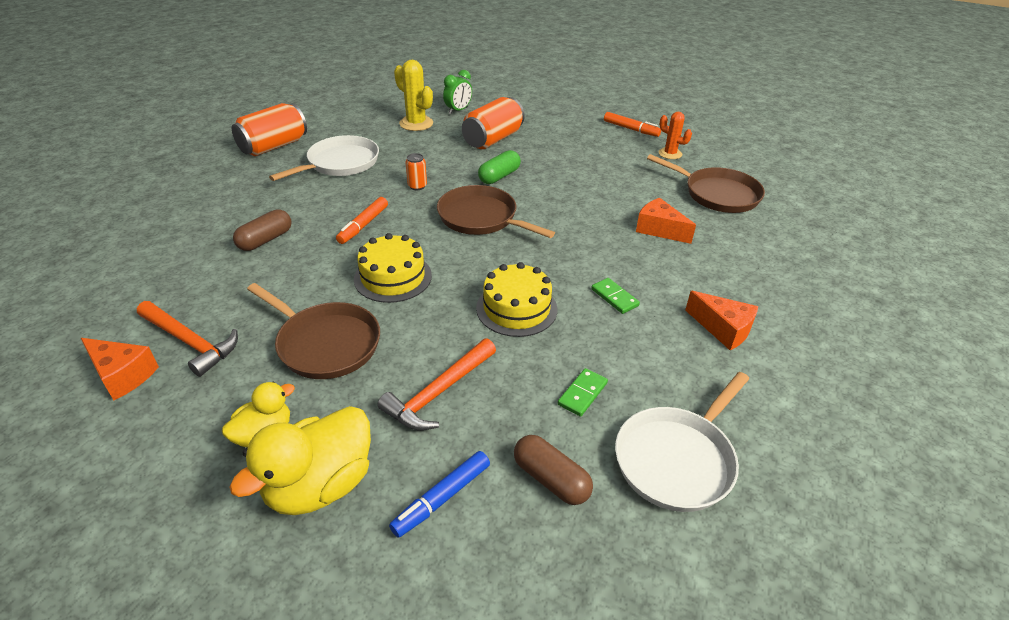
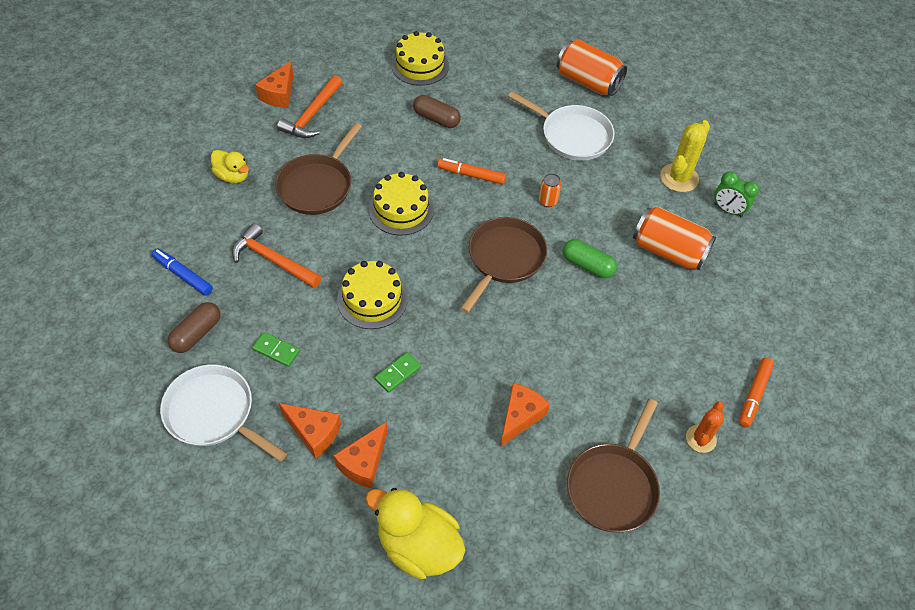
camera: 80 degrees right, 15 degrees up
(166, 243) = (420, 65): none -> yellow cake
(320, 485) = (194, 213): yellow duck -> yellow duck (418, 546)
(693, 365) = (314, 433): none -> orange cheese

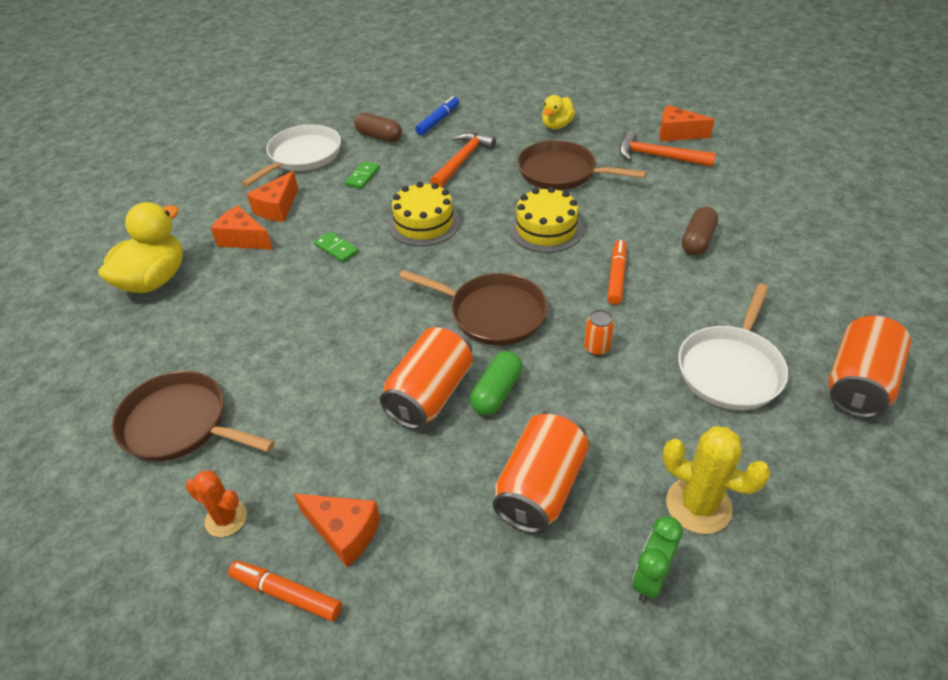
camera: 90 degrees right, 10 degrees down
(420, 65) = (783, 219): yellow cake -> none
(520, 417) = (278, 340): orange cheese -> orange cheese (344, 532)
(587, 306) = (430, 394): none -> orange can

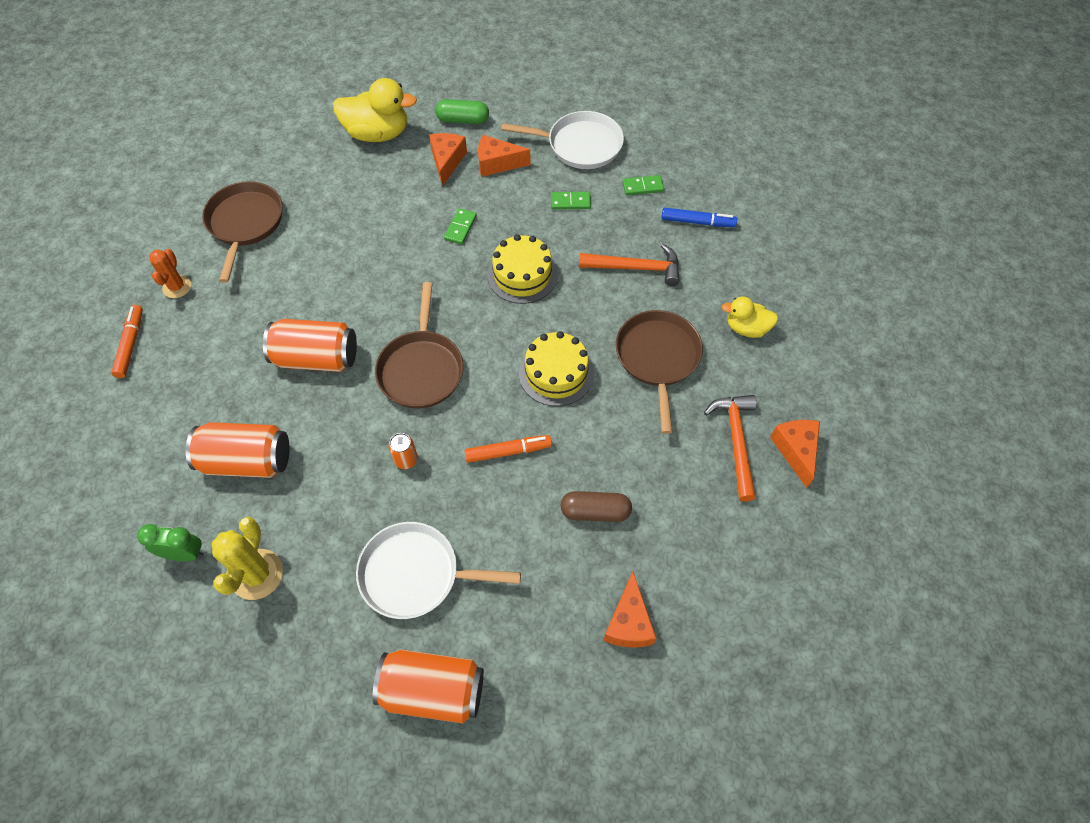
camera: 65 degrees right, 15 degrees up
(344, 532) = (181, 355): orange cheese -> orange cheese (628, 622)
(379, 136) = (642, 187): brown capsule -> green domino
(496, 392) = (332, 402): green capsule -> green capsule (463, 120)

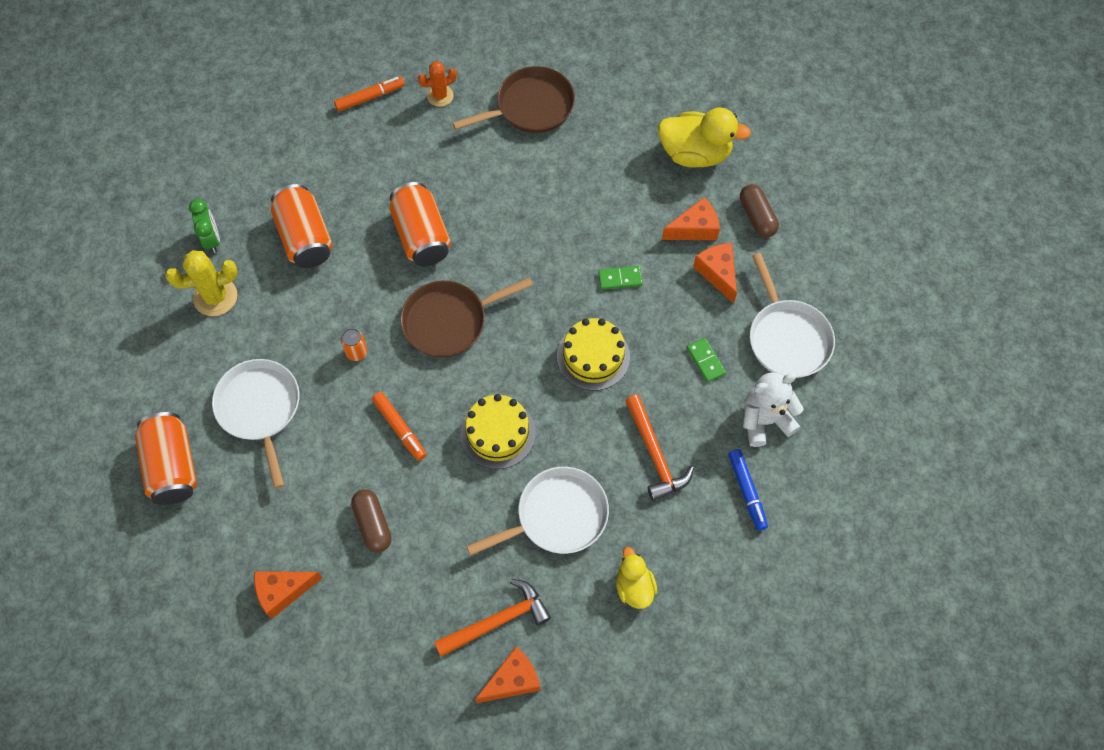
camera: 65 degrees right, 5 degrees up
(378, 133) = (695, 153): yellow duck -> yellow duck turned 60 degrees counterclockwise
(463, 120) = (757, 217): green capsule -> brown capsule
(642, 187) = (765, 420): green domino -> white teddy bear
(657, 358) = (557, 516): brown pan -> white pan

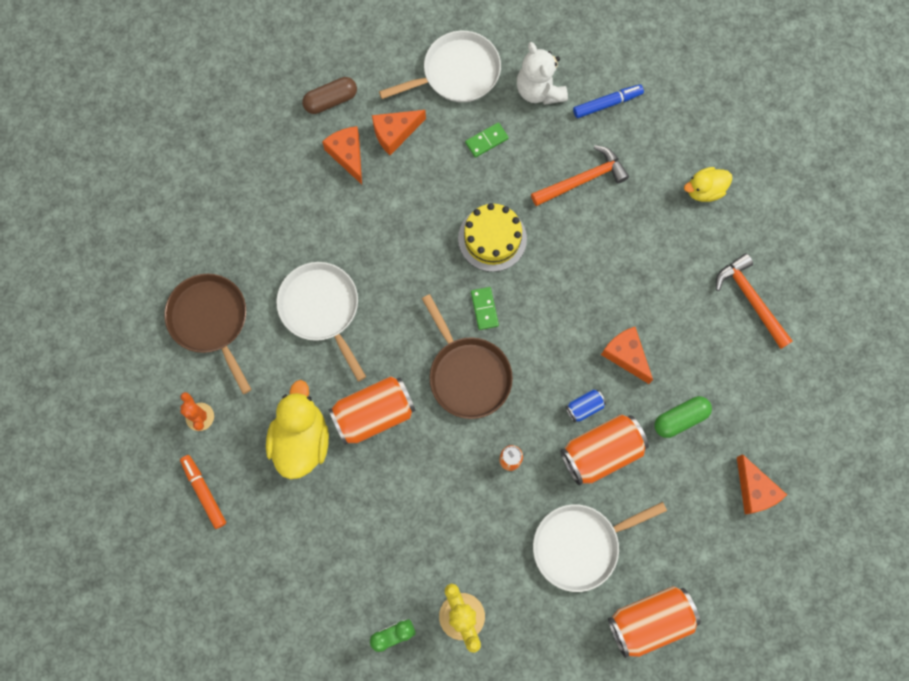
camera: 95 degrees left, 10 degrees up
(305, 238) = (384, 534): orange can -> orange can (601, 452)
(373, 524) = (680, 419): brown capsule -> green capsule
(399, 428) = (584, 407): orange marker -> blue can
(498, 433) = (578, 317): yellow cake -> none
(512, 680) = (798, 282): orange cheese -> orange cheese (626, 355)
(557, 516) = (650, 258): white pan -> white pan (321, 308)
(620, 279) = (408, 220): green domino -> green domino (484, 309)
(695, 153) = (261, 158): yellow duck -> yellow duck (301, 440)

